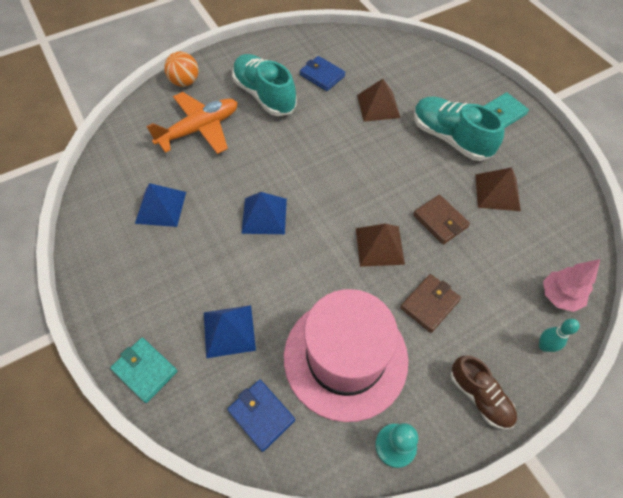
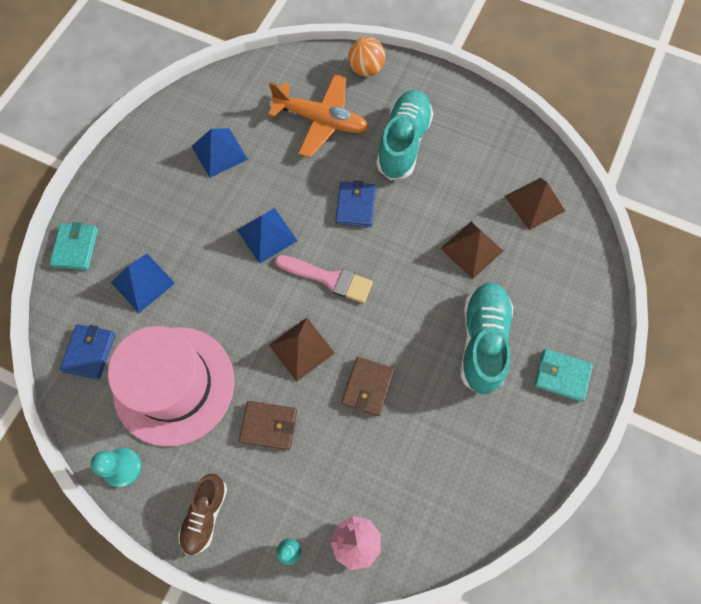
camera: 55 degrees right, 10 degrees up
(322, 75) = (471, 174): blue wallet -> blue wallet (355, 206)
(335, 197) = (328, 279): none -> pink brush
(497, 192) = (444, 423): brown pyramid -> brown pyramid (534, 203)

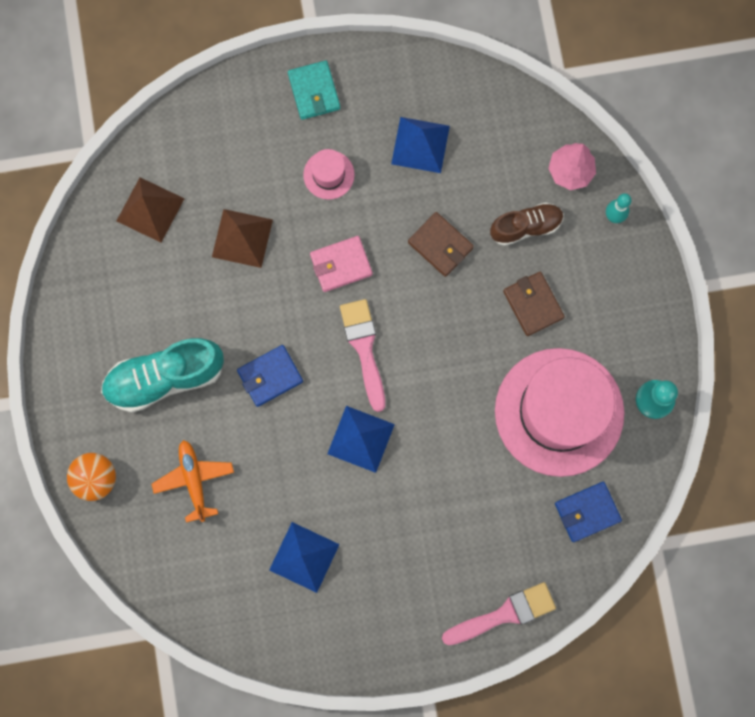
camera: 125 degrees left, 10 degrees up
(76, 248) = (504, 614): turquoise wallet -> pink brush
(142, 282) = (490, 519): blue pyramid -> blue pyramid (420, 145)
(205, 514) = (638, 303): brown shoe -> brown shoe (525, 227)
(301, 348) = (447, 325): brown pyramid -> none
(321, 120) = (194, 480): orange plane -> orange plane, size x0.65
(367, 387) = (440, 245): brown wallet -> brown wallet turned 60 degrees clockwise
(403, 304) = (341, 265): none -> pink wallet
(482, 341) = (328, 175): turquoise shoe -> pink hat

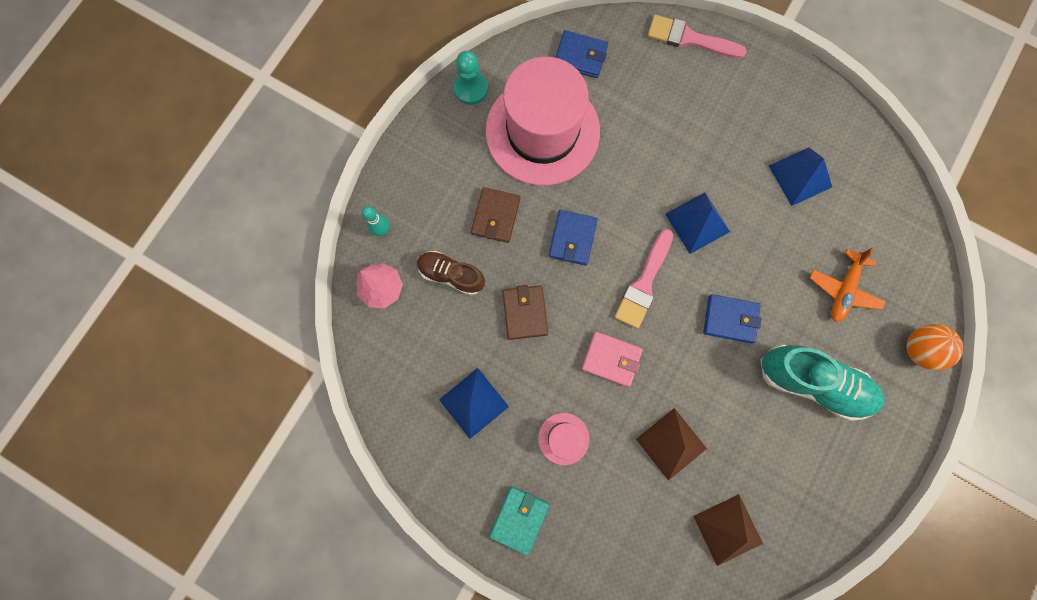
camera: 140 degrees left, 0 degrees up
(454, 338) = (572, 238): none -> blue wallet

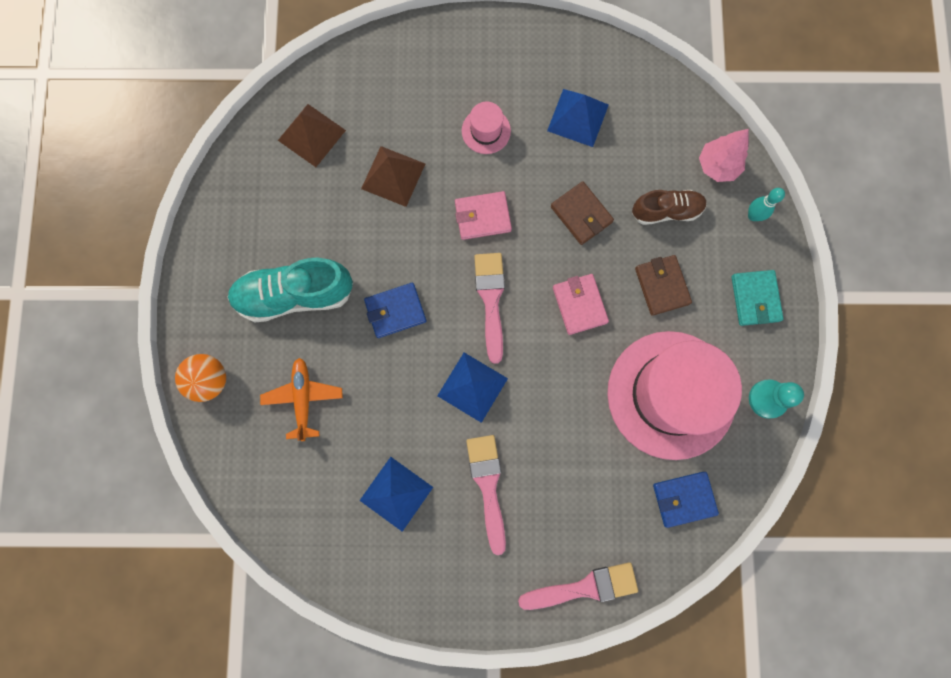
camera: 150 degrees right, 0 degrees up
(519, 519) = (485, 52): turquoise wallet -> turquoise wallet (755, 299)
(572, 238) = (579, 305): blue wallet -> pink wallet
(724, 143) = (488, 486): none -> pink brush

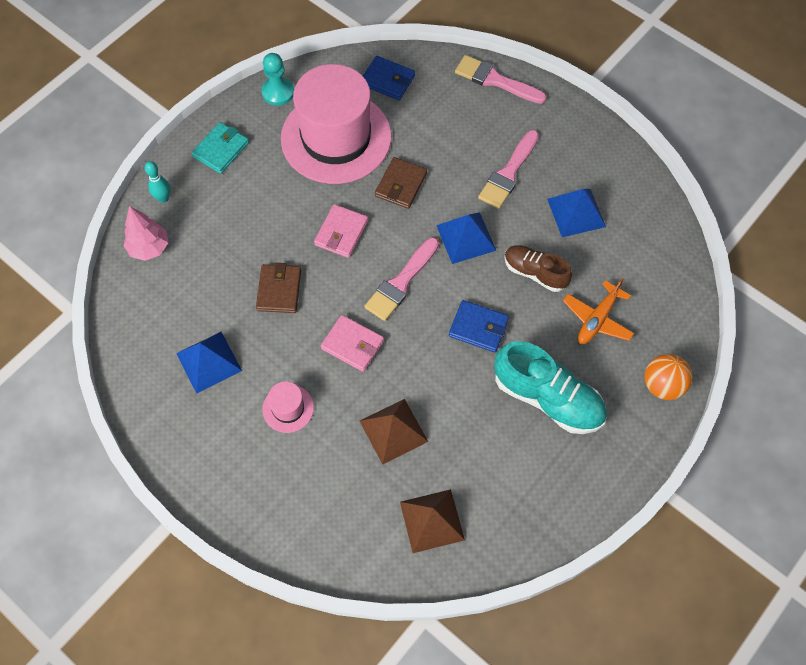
camera: 140 degrees left, 15 degrees down
(662, 286) = (273, 202): brown wallet -> brown wallet (401, 185)
(666, 211) = (217, 246): brown shoe -> brown shoe (535, 273)

